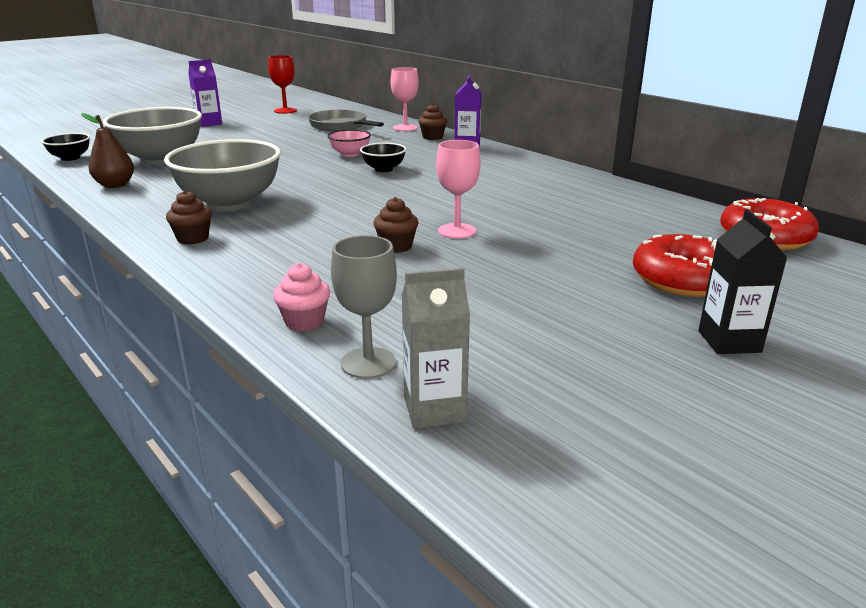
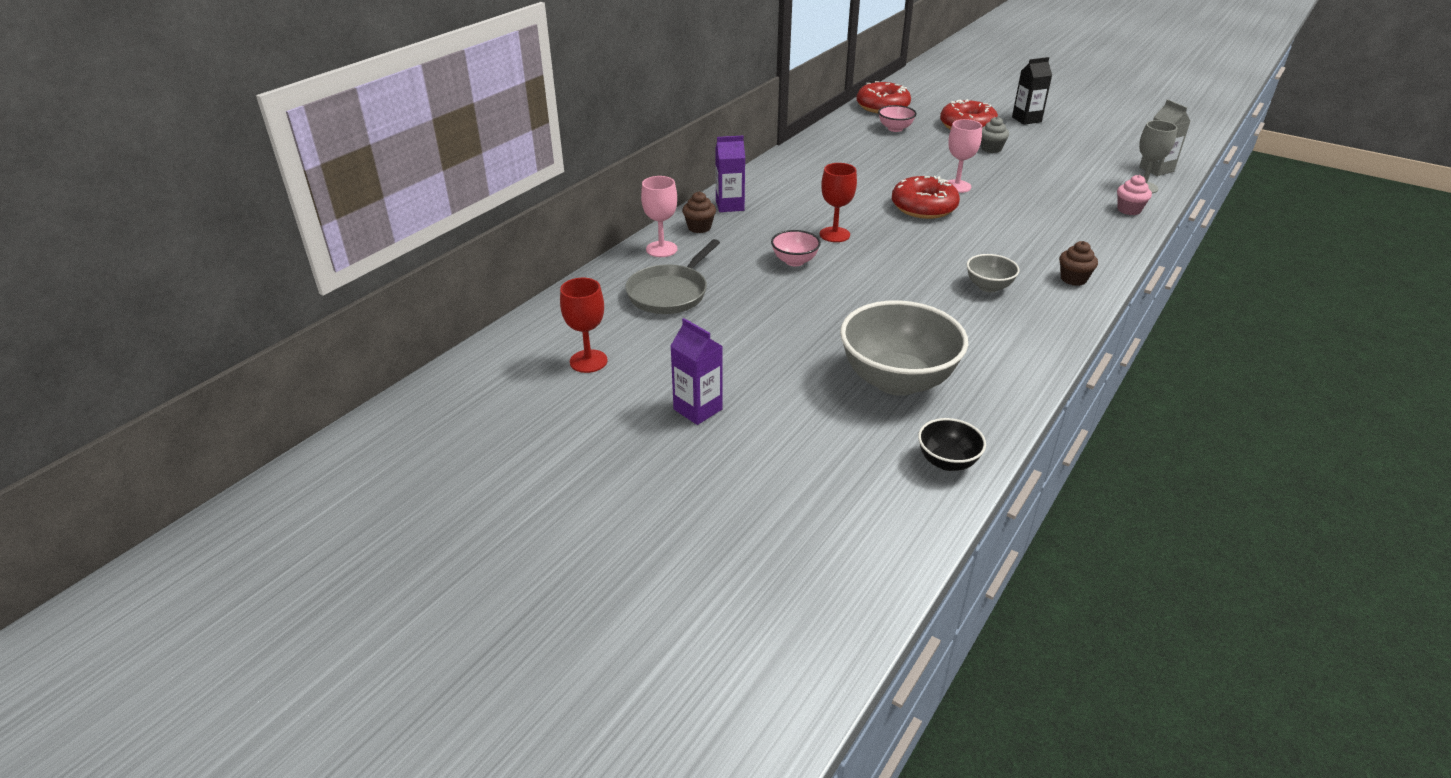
camera: 105 degrees left, 10 degrees up
(115, 185) = (1005, 372): brown pear -> none
(230, 203) = (988, 287): grey bowl -> grey bowl, size x0.48
(383, 169) = (834, 234): black bowl -> red goblet
(396, 246) = (1004, 202): brown cupcake -> none
(412, 207) = (923, 207): none -> red donut
(579, 277) = (991, 149): none -> grey cupcake
(667, 231) = (895, 129): none -> pink bowl

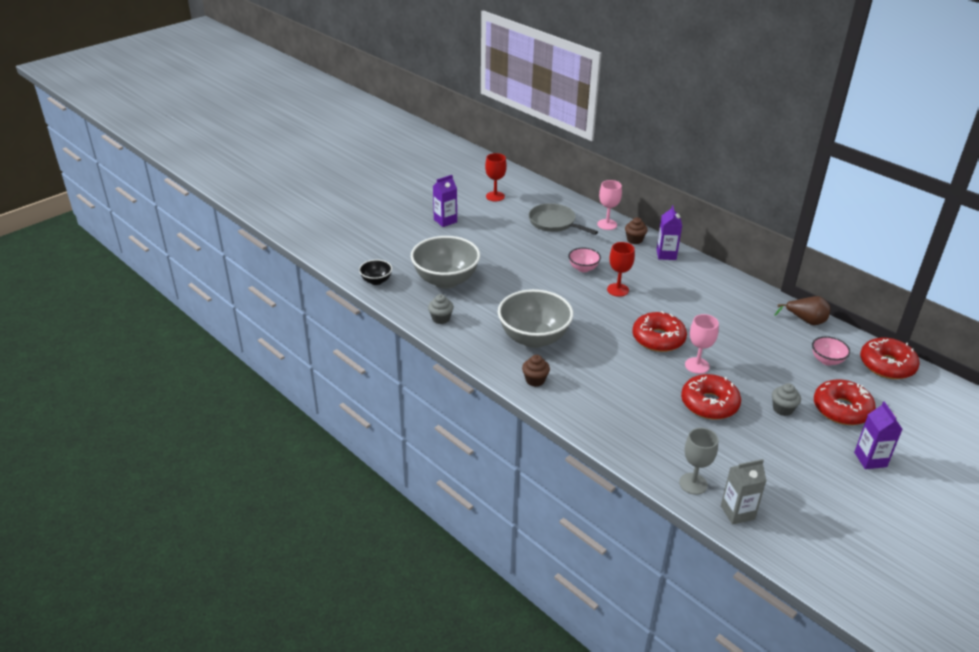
camera: 100 degrees right, 0 degrees up
(831, 135) = (805, 321): none -> brown pear
(988, 287) = (534, 338): grey bowl -> grey bowl, size x2.08
(1004, 370) = (441, 318): none -> grey cupcake
(1016, 180) = (709, 404): none -> red donut
(1026, 119) = (870, 459): black carton -> purple carton
(1129, 210) = (645, 454): pink cupcake -> none

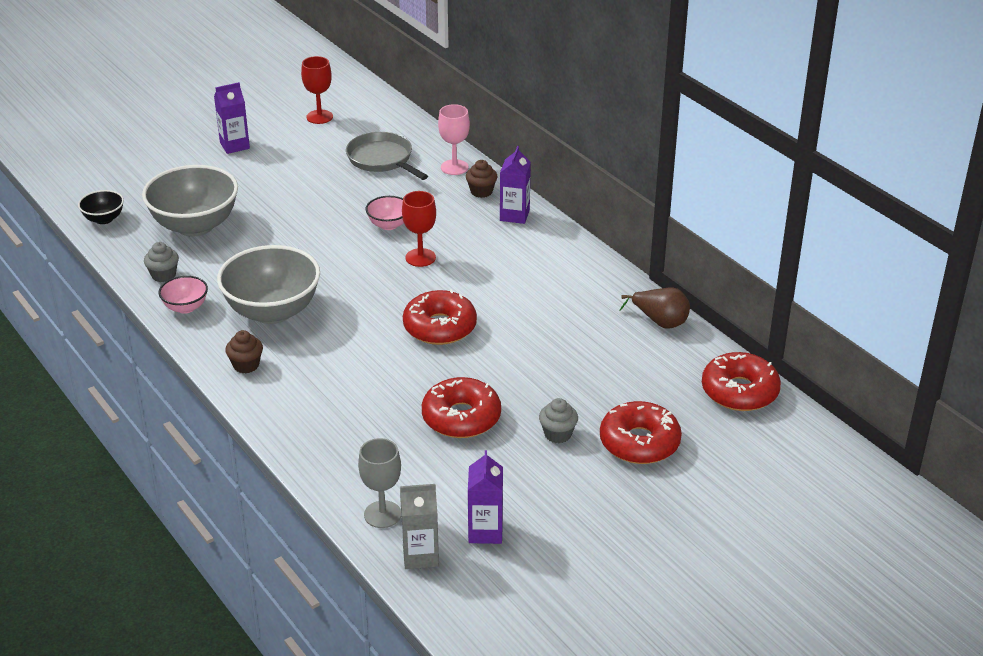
camera: 10 degrees right, 0 degrees up
(697, 365) = (473, 367): pink goblet -> none
(827, 360) = (658, 377): pink bowl -> pink bowl (185, 307)
(870, 459) = (639, 510): purple carton -> purple carton (485, 531)

